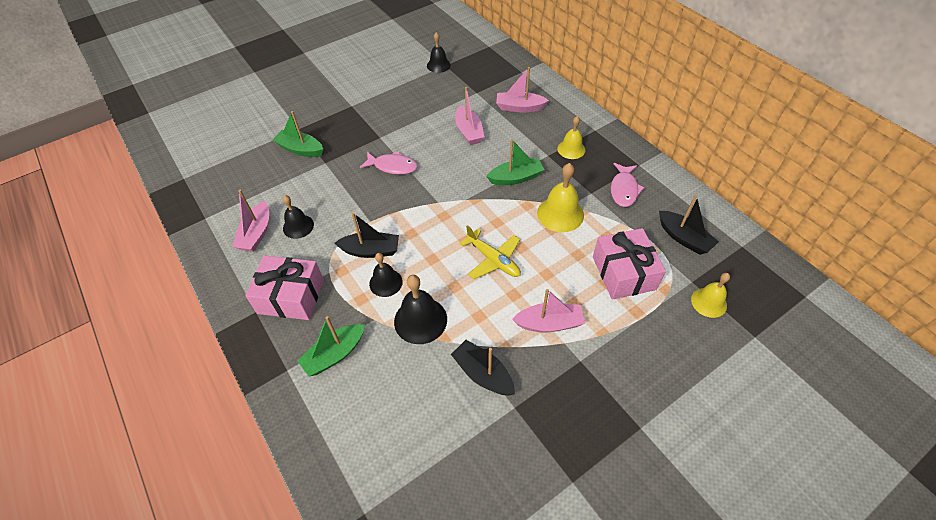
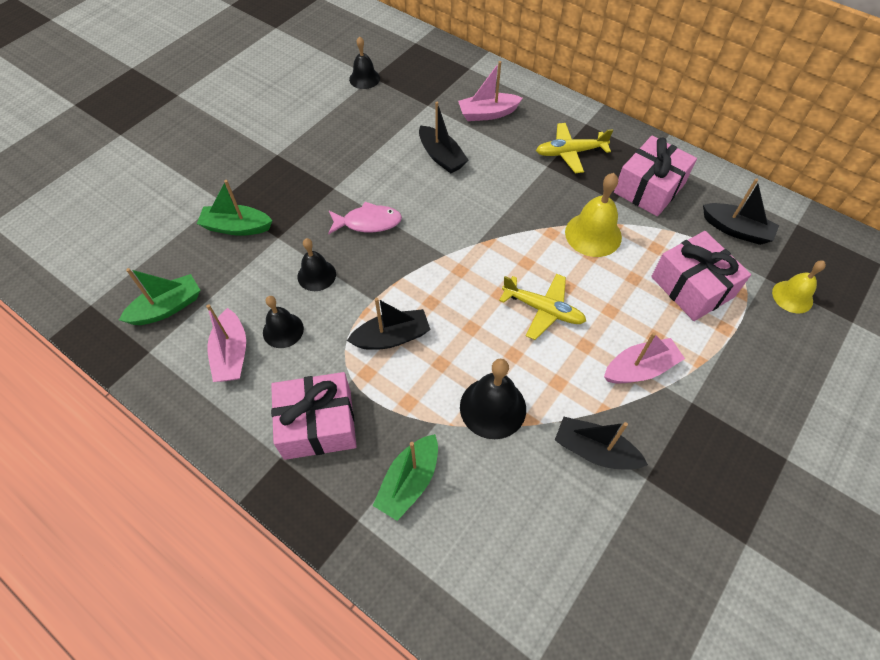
camera: 20 degrees left, 5 degrees up
(385, 282) = (429, 373): black bell -> black bell (316, 275)
(469, 131) = (441, 157): pink boat -> black boat
(516, 178) = (523, 202): green boat -> green boat (167, 308)
(571, 149) = (570, 152): yellow bell -> yellow plane
(624, 189) = (649, 188): pink fish -> pink gift

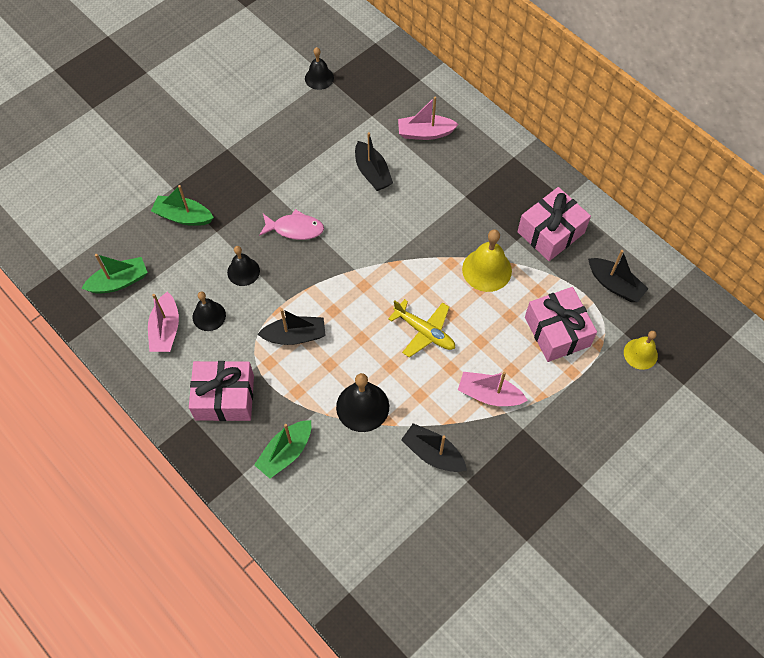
camera: 10 degrees right, 5 degrees up
(570, 152) = (490, 185): yellow plane -> none
(639, 369) = (489, 395): pink boat -> pink boat turned 150 degrees counterclockwise

